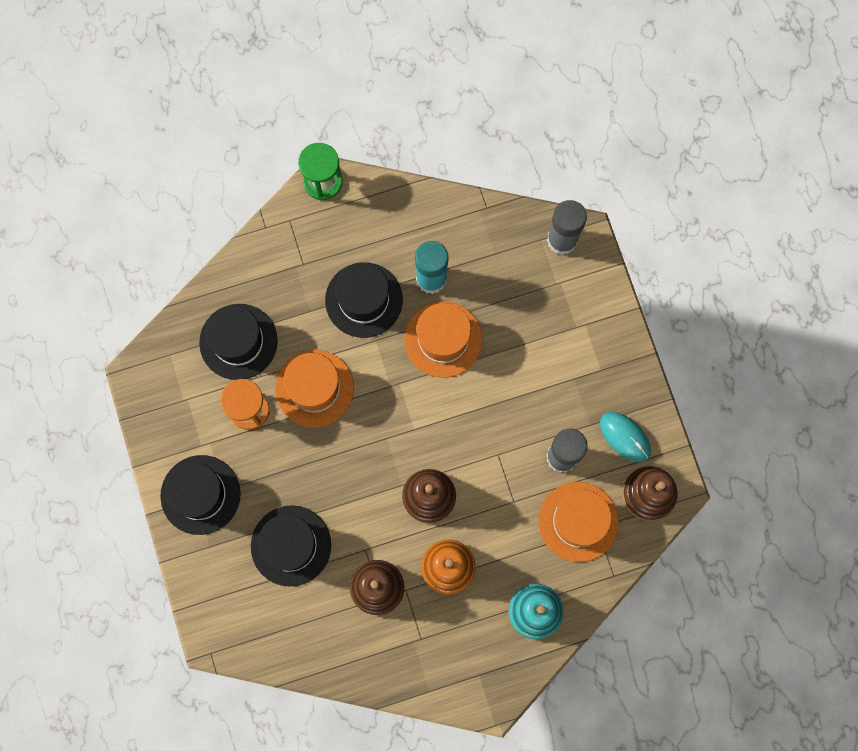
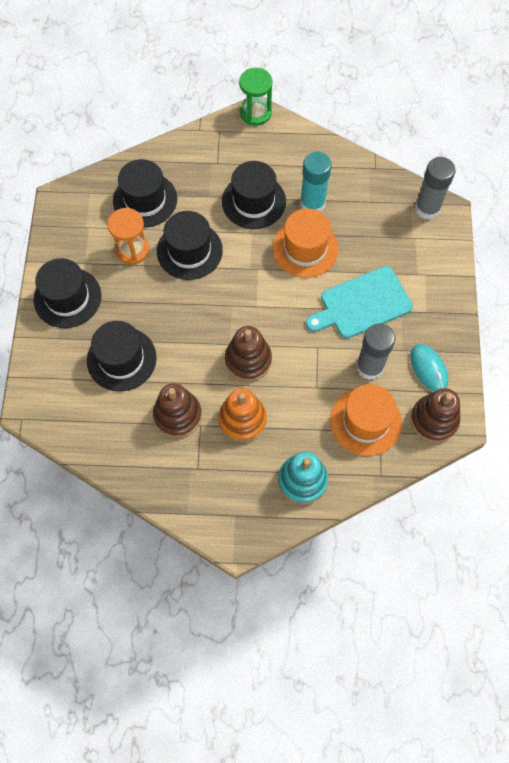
camera: 20 degrees right, 10 degrees down
(314, 388) = (189, 251): orange hat -> black hat
(529, 385) = (362, 304): none -> turquoise cutting board

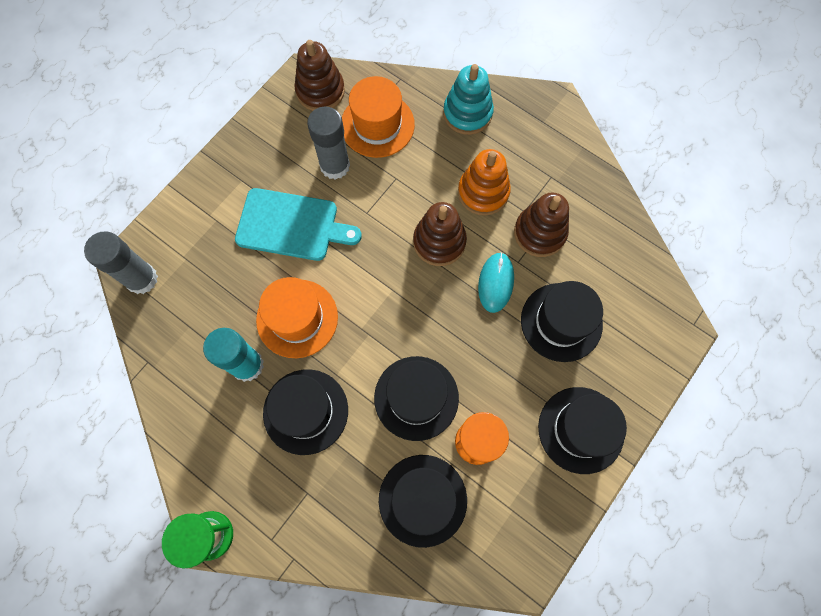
camera: 145 degrees left, 5 degrees up
(428, 368) = (286, 132): turquoise mouse -> turquoise mouse (495, 283)

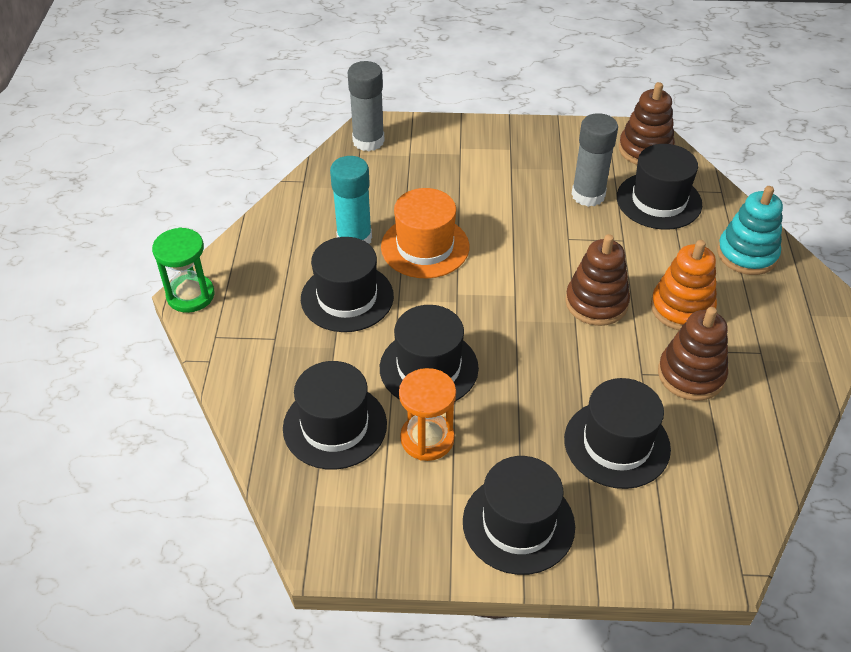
camera: 55 degrees right, 25 degrees down
(291, 225) = (504, 198): turquoise cutting board -> none
(377, 125) = (659, 201): orange hat -> black hat
(495, 283) = (601, 367): turquoise mouse -> none

